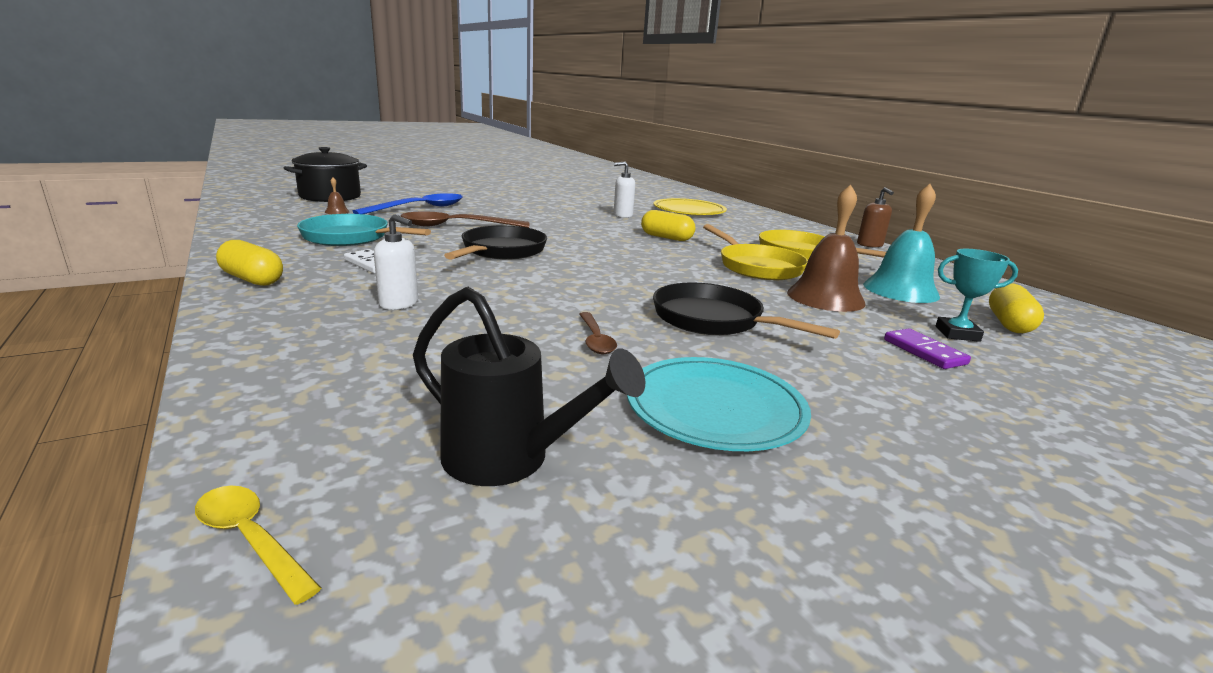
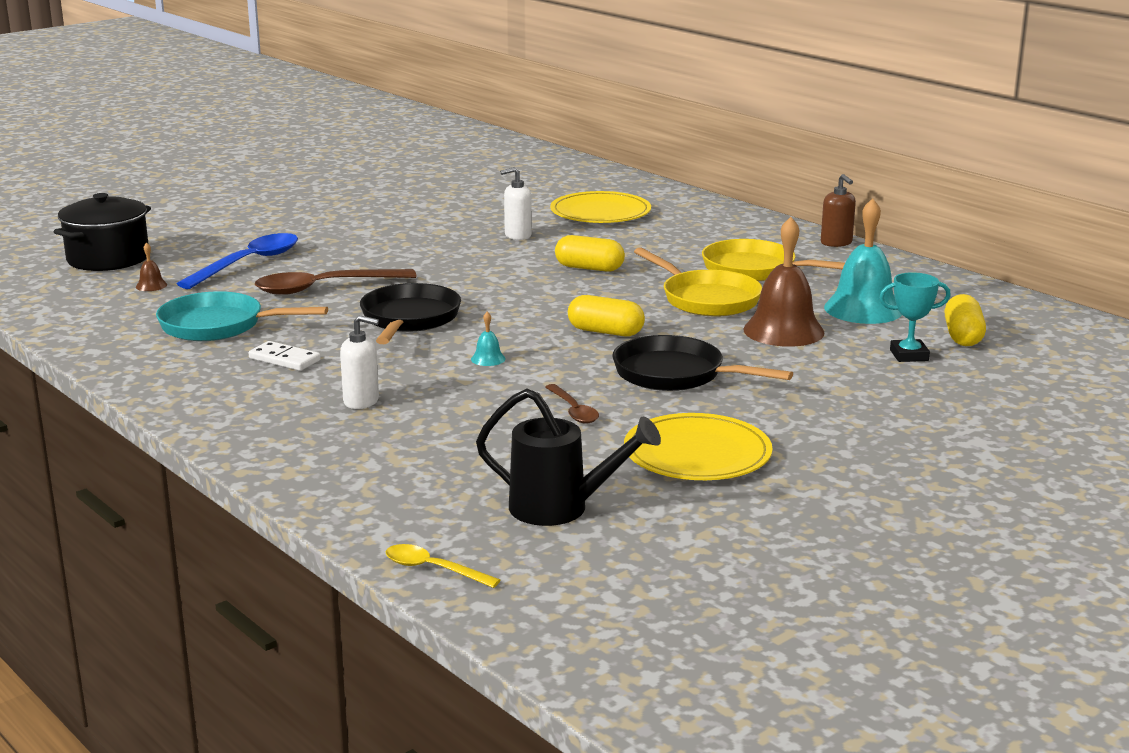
camera: 10 degrees left, 0 degrees up
(252, 279) = (184, 396): yellow capsule -> yellow capsule (605, 332)
(543, 285) = (488, 359): none -> turquoise bell
(715, 408) = (697, 453): turquoise plate -> yellow plate
(924, 352) = (874, 379): purple domino -> none

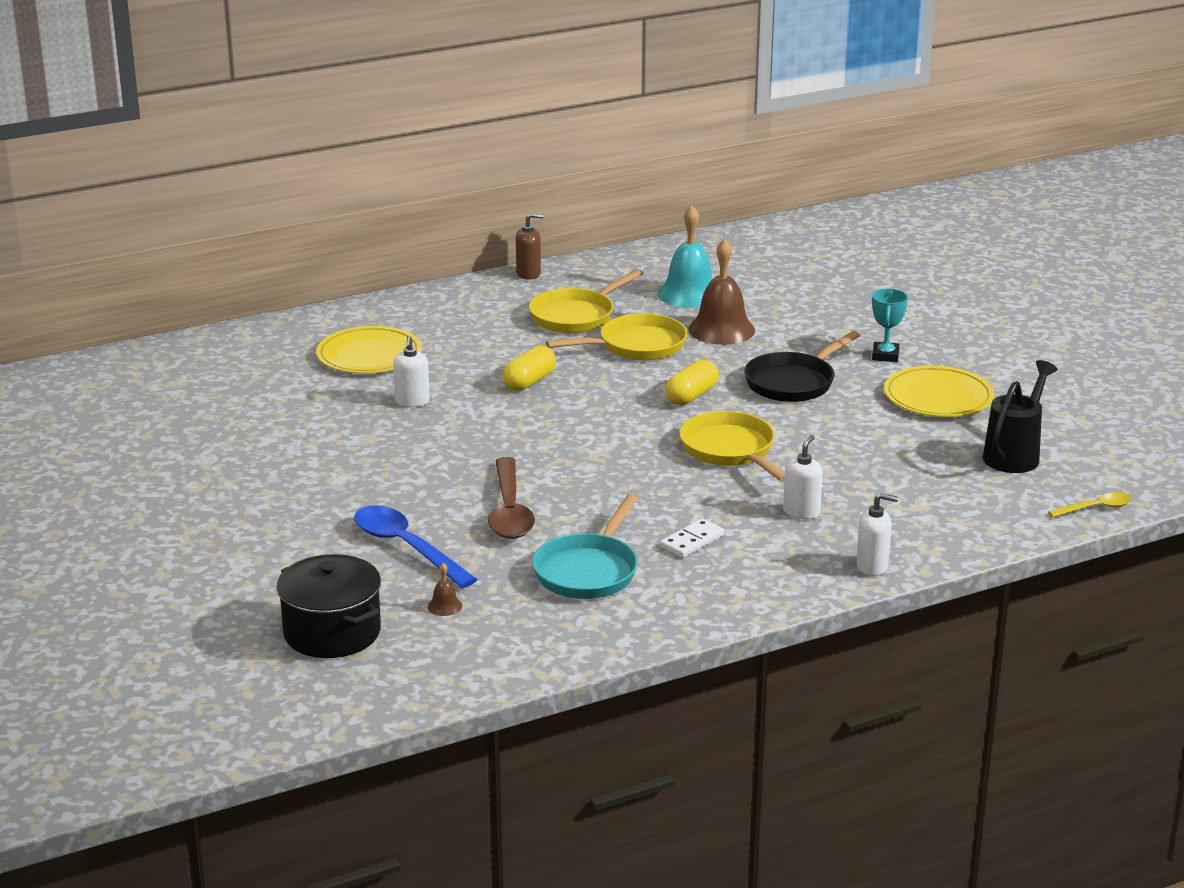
camera: 75 degrees left, 5 degrees up
(248, 443) = (872, 566): none -> white soap dispenser
(409, 319) = (619, 476): black pan -> none
(433, 569) = (1096, 508): yellow spoon -> yellow spoon turned 150 degrees counterclockwise
(488, 359) = (730, 450): turquoise bell -> yellow pan
(573, 411) = (850, 429): brown spoon -> none
(909, 355) = (789, 297): turquoise trophy -> turquoise trophy (885, 355)
(962, 336) = (761, 273): yellow capsule -> none

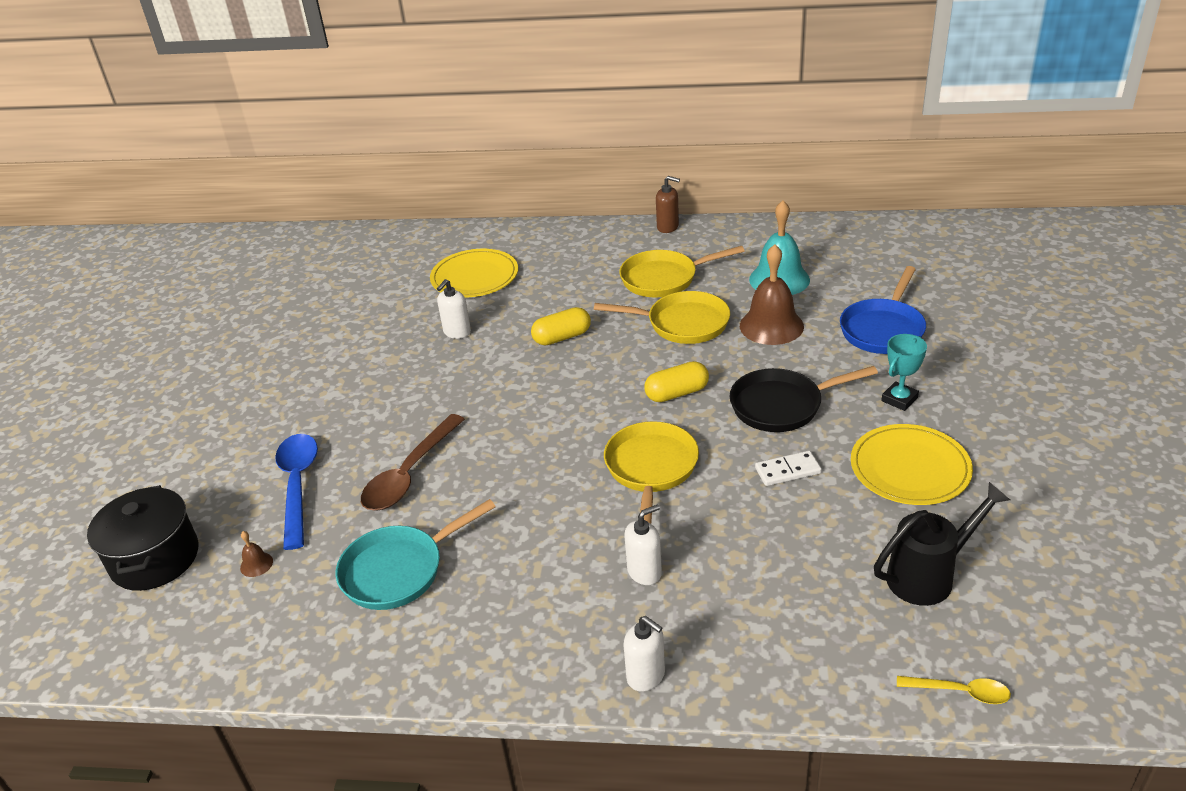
camera: 35 degrees right, 10 degrees up
(692, 541) = (515, 570): white domino -> white domino (788, 471)
(822, 311) = (883, 329): none -> blue pan

